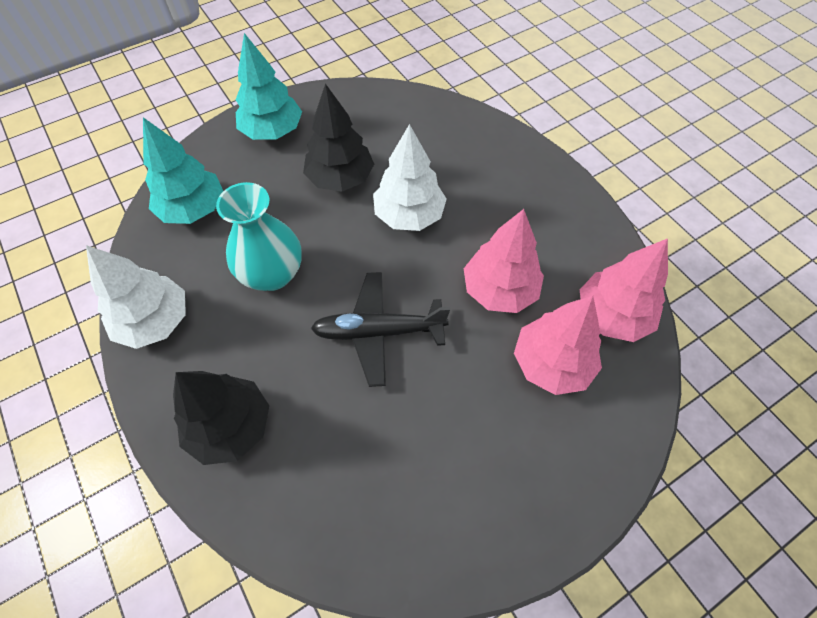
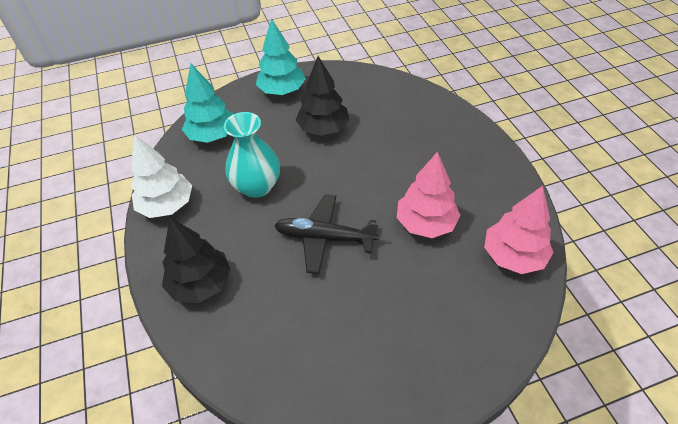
camera: 15 degrees right, 10 degrees down
(409, 215) = (368, 160): white tree -> none
(551, 363) = (454, 282): pink tree -> none

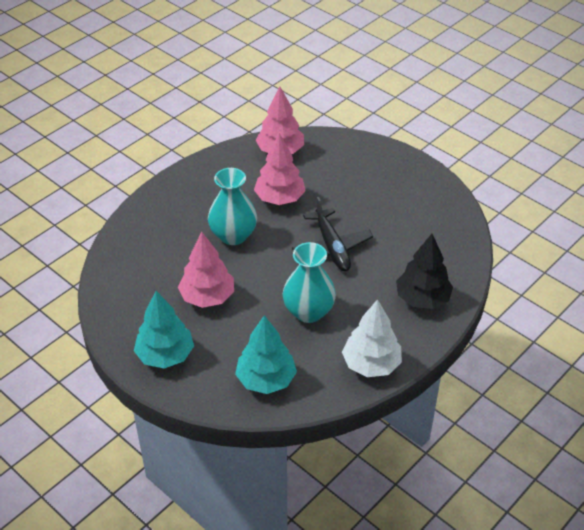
camera: 120 degrees left, 5 degrees down
(323, 128) = (207, 297): black tree -> pink tree
(389, 168) = (233, 235): none -> turquoise vase

